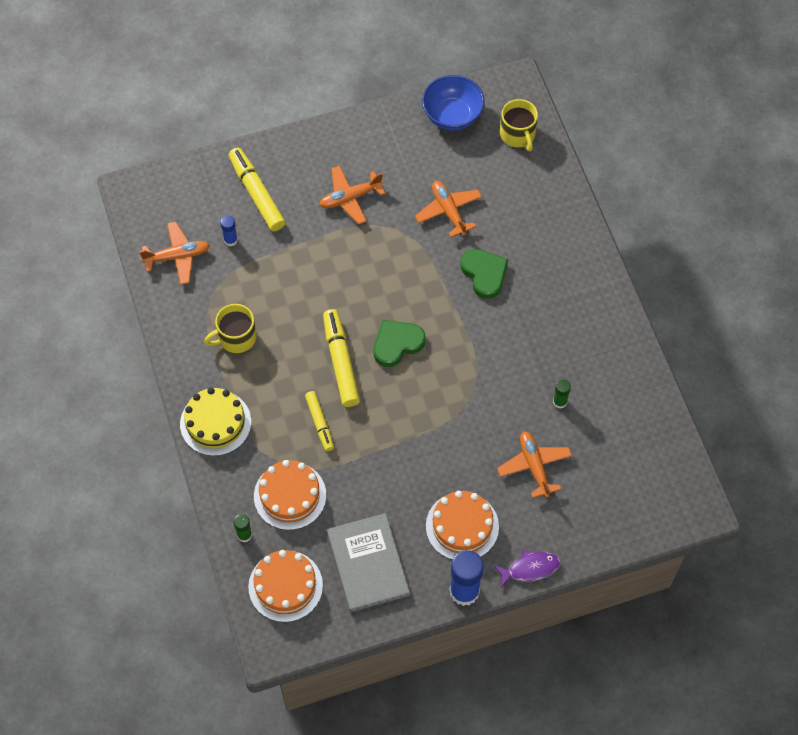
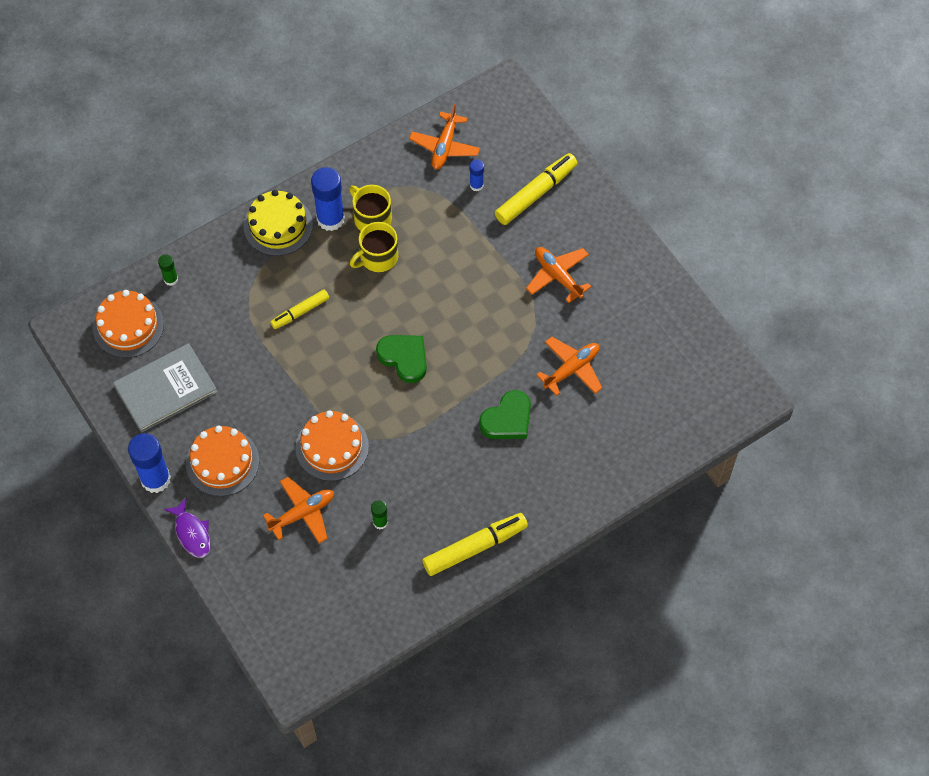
camera: 75 degrees right, 0 degrees up
(177, 256) = (444, 146): orange plane -> orange plane turned 45 degrees clockwise
(224, 374) = (330, 219): none -> blue glue stick
(290, 495) = (219, 306): orange cake -> orange cake (332, 447)
(341, 362) = (371, 314): yellow marker -> yellow marker (475, 547)
(452, 116) = (689, 346): blue bowl -> none
(518, 134) = (688, 414): yellow mug -> yellow mug (378, 257)

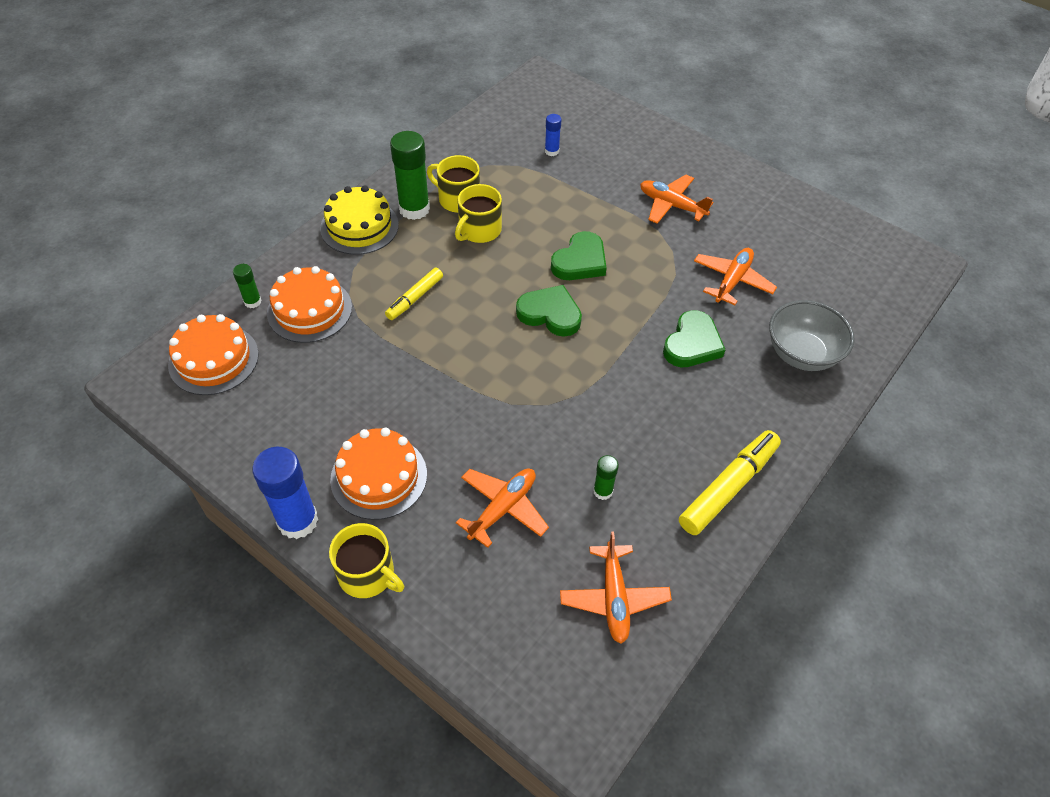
camera: 20 degrees left, 10 degrees down
(165, 389) = (280, 414): grey book -> none
(192, 533) = (367, 574): purple fish -> yellow mug
(330, 219) = (414, 209): blue glue stick -> green glue stick
(332, 447) = (508, 424): orange cake -> orange cake (309, 310)
(444, 146) = (505, 128): orange plane -> orange plane (614, 598)
(451, 313) = (580, 261): none -> green heart
(536, 193) = (613, 146): yellow marker -> none
(593, 454) = (801, 354): none -> grey bowl

